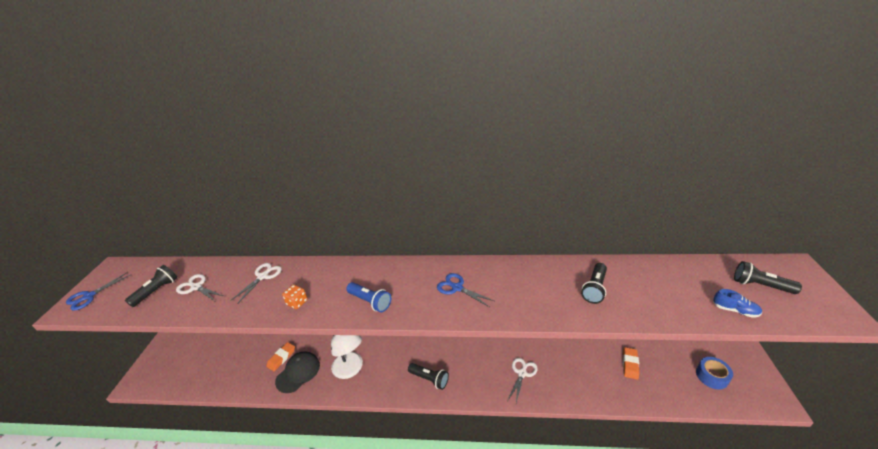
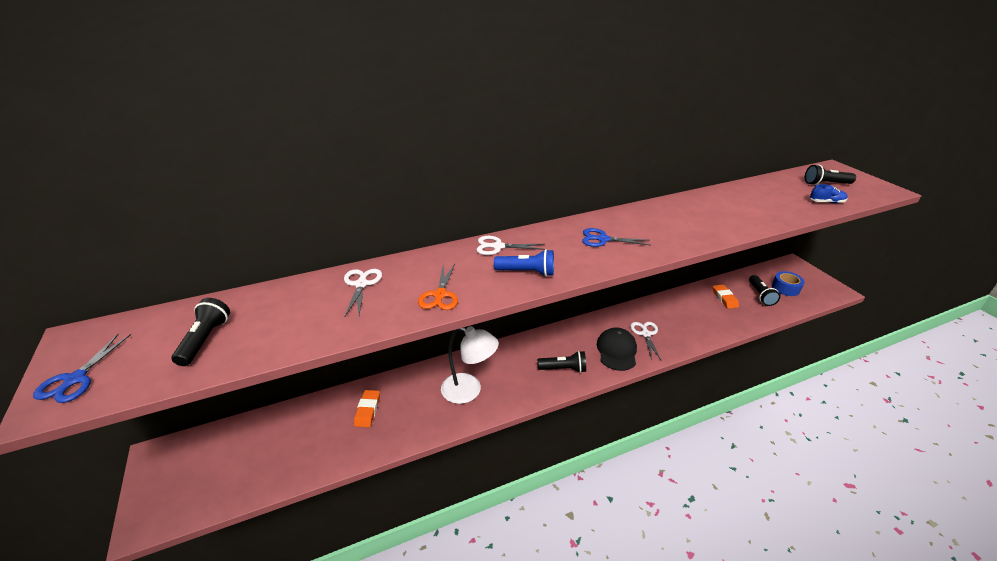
camera: 30 degrees left, 0 degrees up
(196, 287) = (270, 319): white scissors -> white scissors (497, 247)
(297, 302) = (440, 295): orange dice -> orange scissors
(298, 373) = (404, 417): black cap -> black cap (616, 351)
(594, 288) = (719, 212): black flashlight -> black flashlight (760, 295)

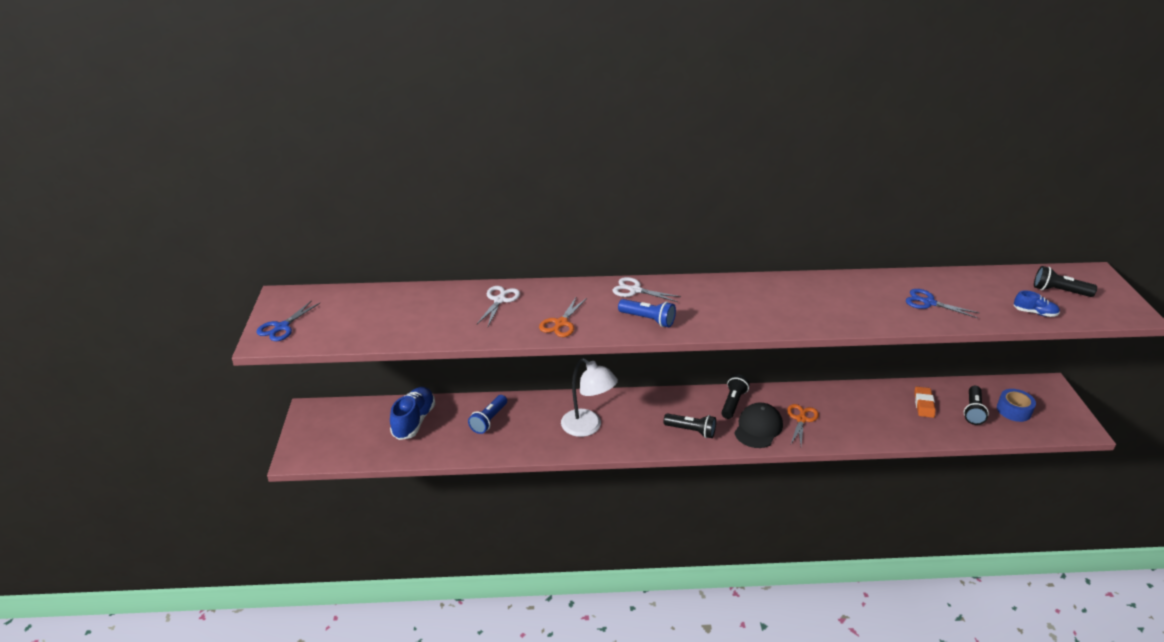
camera: 20 degrees right, 0 degrees up
(205, 340) = (370, 319): black flashlight -> black flashlight (733, 403)
(285, 434) = (414, 421): none -> blue shoe
(367, 410) = (489, 420): orange eraser -> blue flashlight
(602, 239) = (742, 303): blue scissors -> blue scissors (928, 302)
(645, 334) = (801, 419): white scissors -> orange scissors

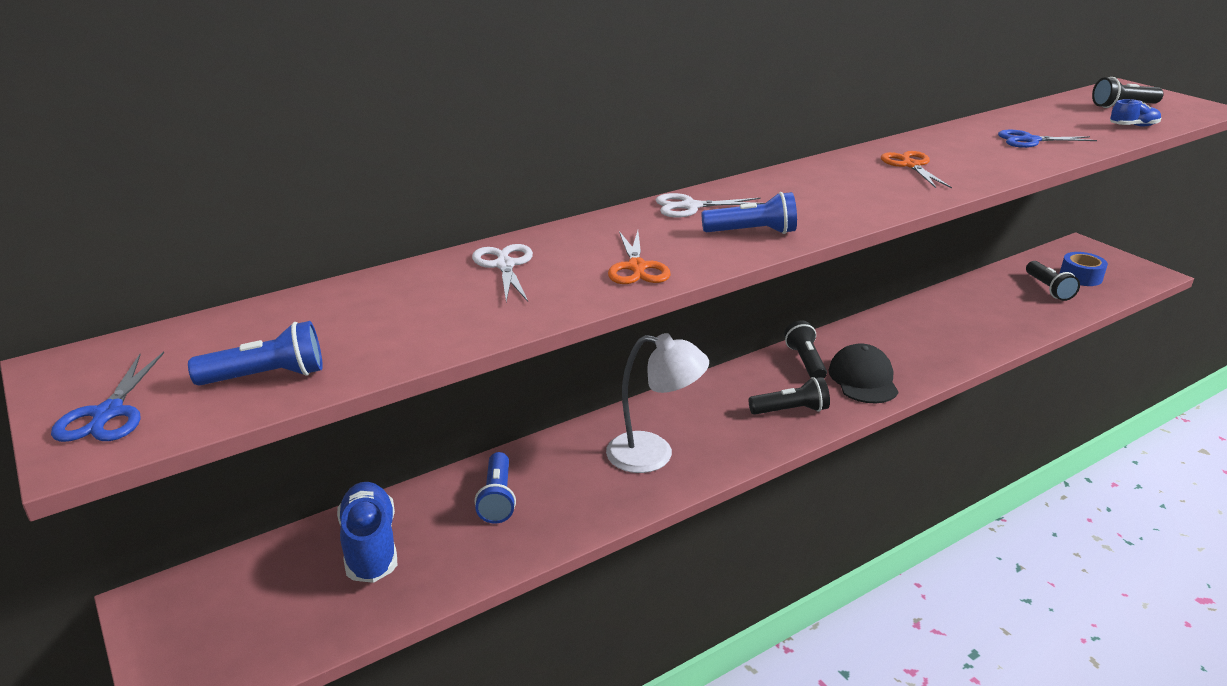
camera: 30 degrees left, 5 degrees down
(349, 330) = (267, 376): none -> blue flashlight
(801, 419) = (898, 353): orange scissors -> orange scissors (910, 165)
(923, 404) = (998, 297): orange eraser -> none

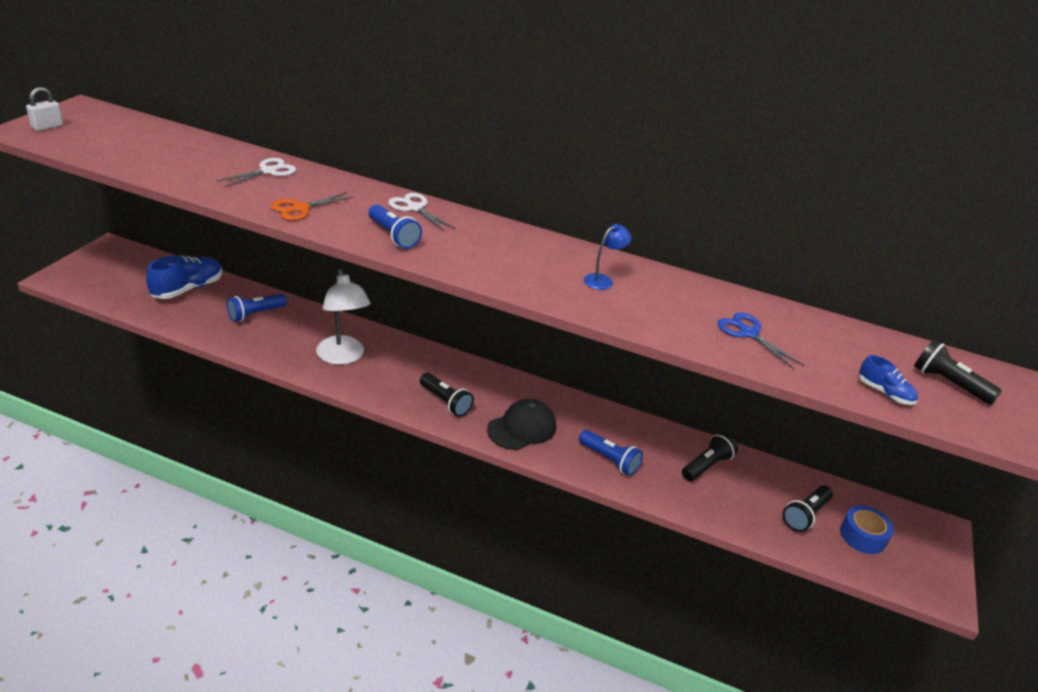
camera: 50 degrees right, 5 degrees up
(108, 414) = (47, 127): blue scissors -> white padlock
(267, 376) = (100, 147): blue flashlight -> blue flashlight (609, 460)
(805, 362) = (519, 394): black flashlight -> black flashlight (706, 466)
(910, 165) = (602, 280): orange scissors -> blue lamp

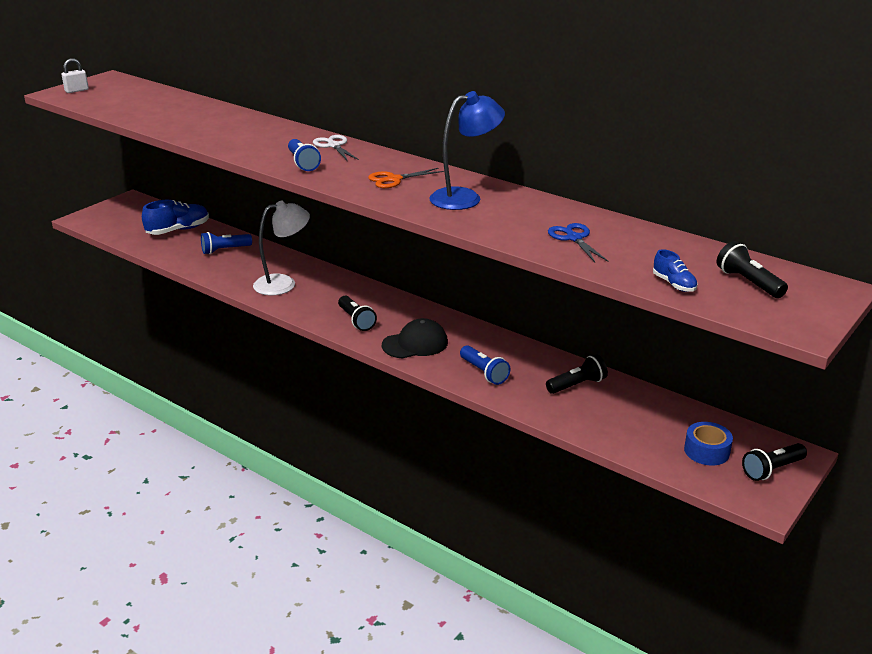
camera: 20 degrees right, 5 degrees down
(269, 171) = (229, 120): white scissors -> none
(300, 209) = (238, 144): orange scissors -> orange scissors (393, 180)
(343, 357) = (283, 283): white lamp -> white lamp turned 105 degrees counterclockwise
(602, 280) = (465, 197): blue lamp -> blue lamp, size x1.94
(805, 515) = (655, 430): black flashlight -> black flashlight (772, 470)

